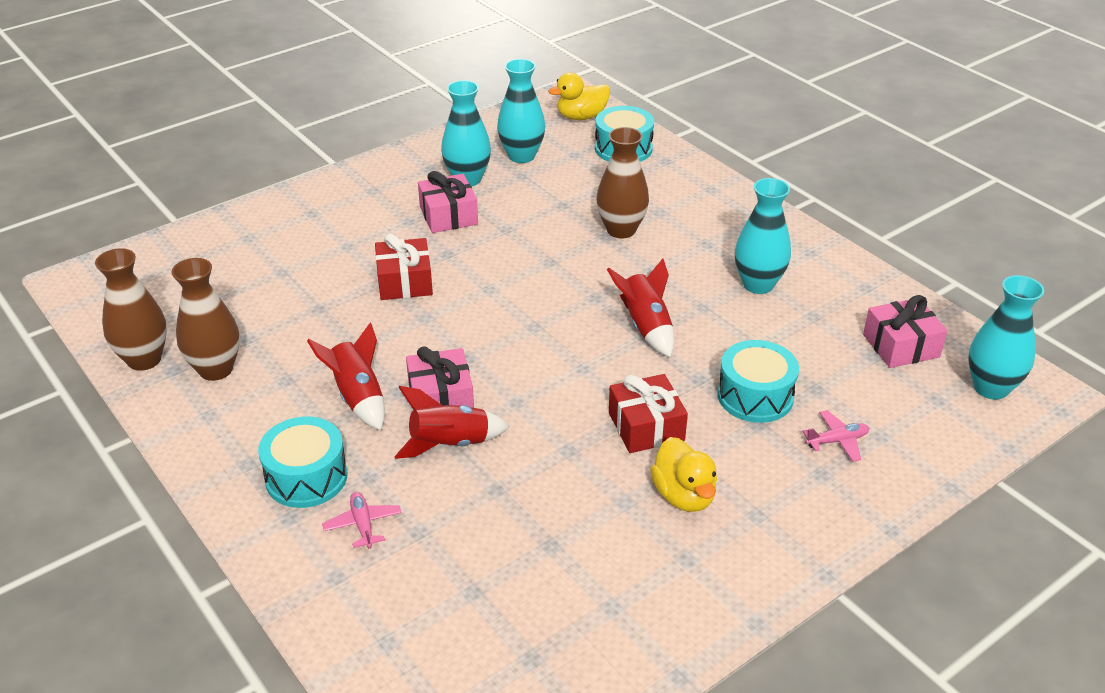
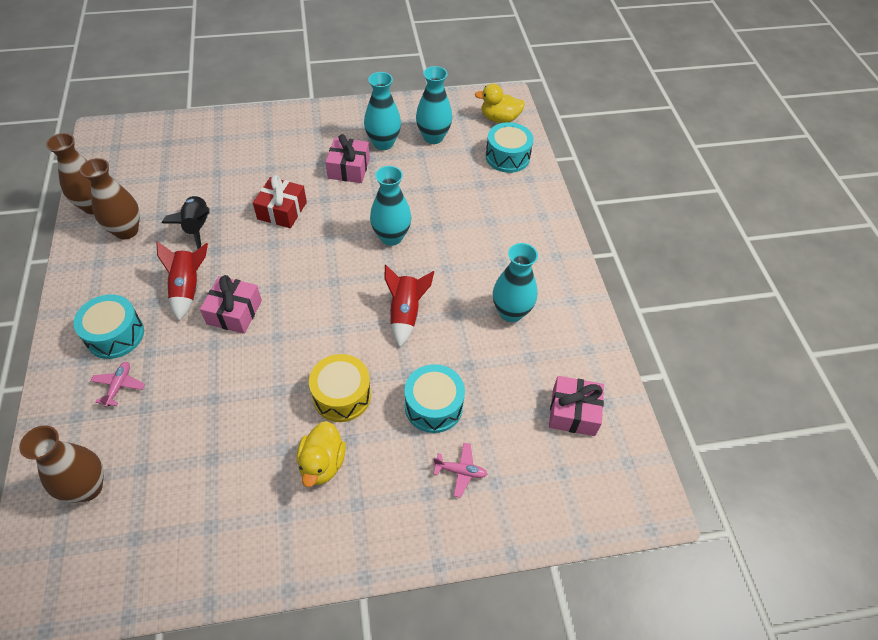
camera: 25 degrees right, 15 degrees up
(310, 334) = (197, 227): none -> black rocket
(450, 444) = (212, 350): red rocket -> none
(621, 230) = (452, 226): brown vase -> brown vase (87, 487)
(646, 426) = (342, 395): red gift -> yellow drum
(991, 388) = (612, 482): turquoise vase -> turquoise vase (391, 237)

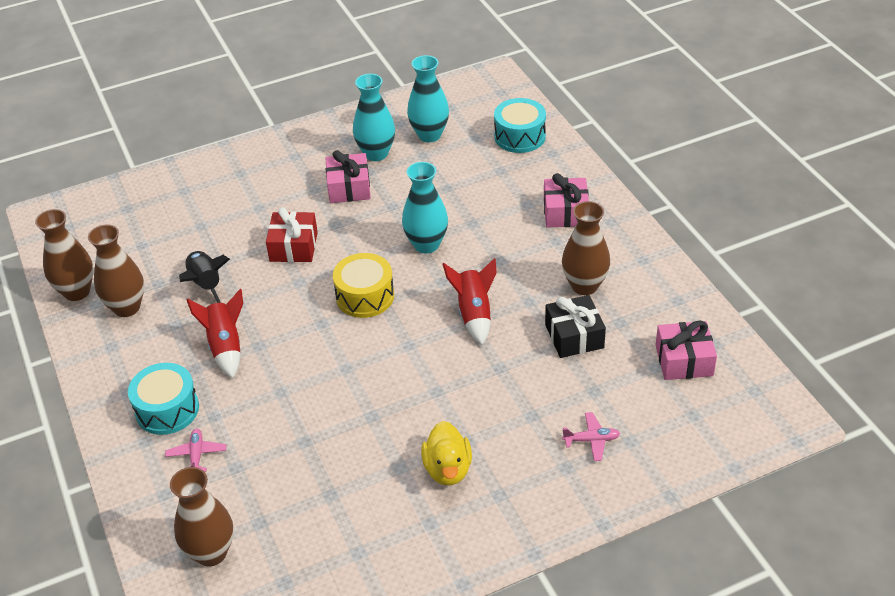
camera: 10 degrees left, 10 degrees down
(234, 312) = (288, 356): pink gift -> pink gift (565, 212)
(342, 395) = (440, 404): yellow drum -> yellow drum (365, 296)
(433, 406) = (540, 390): turquoise drum -> none
(484, 360) = (574, 336): none -> black gift
(499, 119) = (495, 100): yellow duck -> none
(511, 312) = (584, 286): turquoise vase -> brown vase

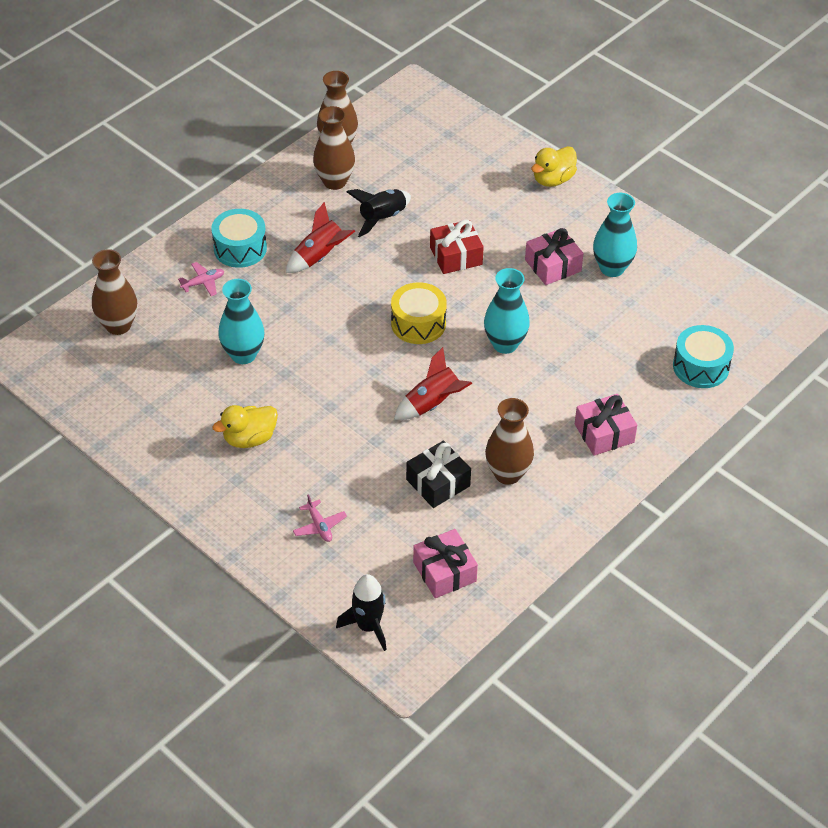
camera: 65 degrees right, 5 degrees up
(242, 158) = (553, 179): none -> yellow duck
(429, 135) = (662, 298): turquoise vase -> turquoise vase (243, 355)
(731, 434) = (368, 626): none -> black rocket

